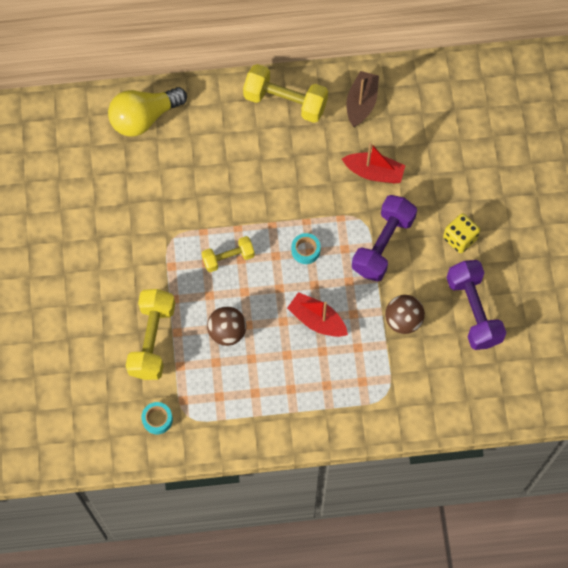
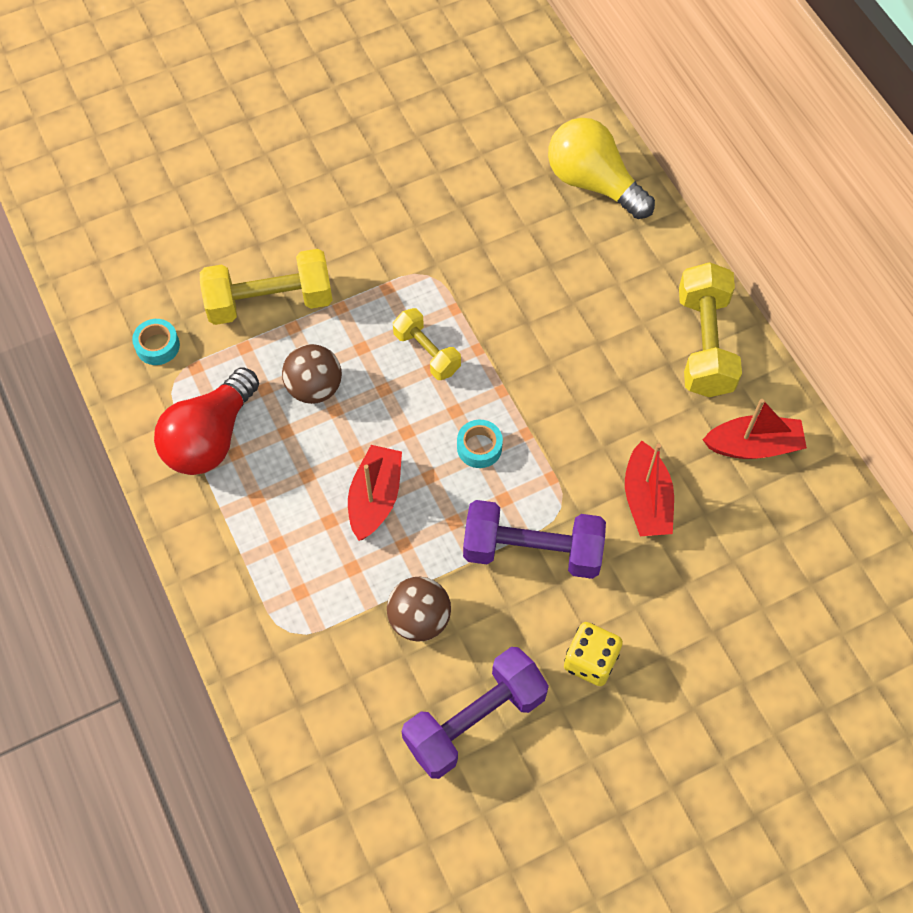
camera: 70 degrees right, 5 degrees down
(238, 405) = (210, 437): none -> red light bulb
(361, 103) = (753, 446): brown boat -> red boat

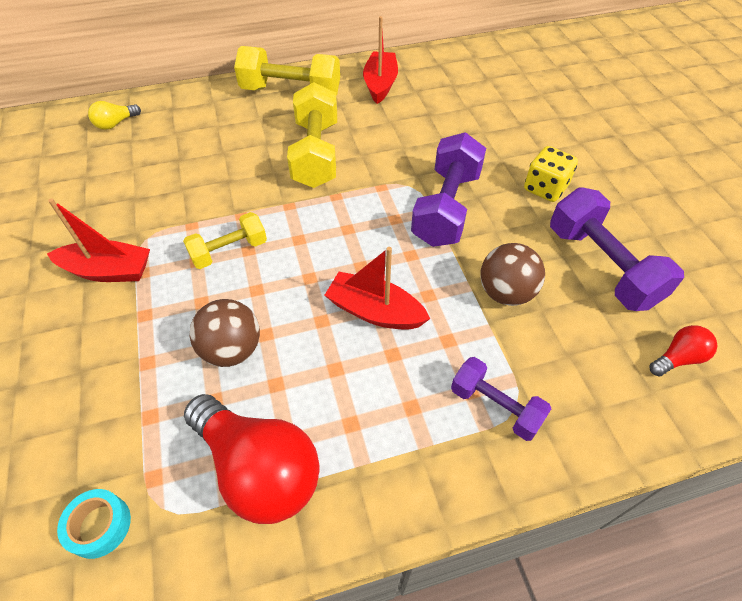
camera: 80 degrees left, 10 degrees down
(270, 302) = (102, 382): yellow dumbbell -> yellow dumbbell (316, 154)
(287, 614) = (495, 406): none -> purple dumbbell
(364, 787) = (678, 358): none -> red light bulb
(479, 447) = (341, 228): turquoise tape -> none
(593, 183) = (115, 124): yellow light bulb -> yellow light bulb, size x0.47
(646, 500) = (412, 139): red boat -> red boat (108, 271)

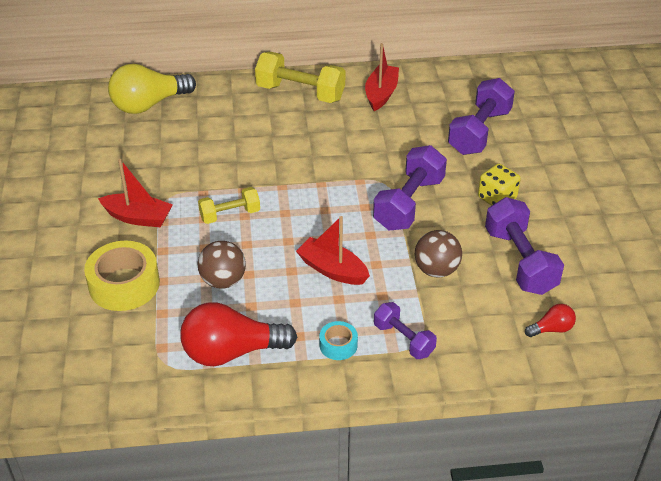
camera: 10 degrees right, 10 degrees down
(92, 376) = (124, 284): none -> yellow tape
(99, 526) = (126, 367): turquoise tape -> turquoise tape (338, 345)
(115, 124) = (149, 104): yellow light bulb -> yellow light bulb, size x2.14
(259, 468) = (231, 352): red light bulb -> red light bulb turned 120 degrees clockwise
(316, 154) = (311, 148): yellow dumbbell -> none
(498, 114) = (479, 132): none -> purple dumbbell

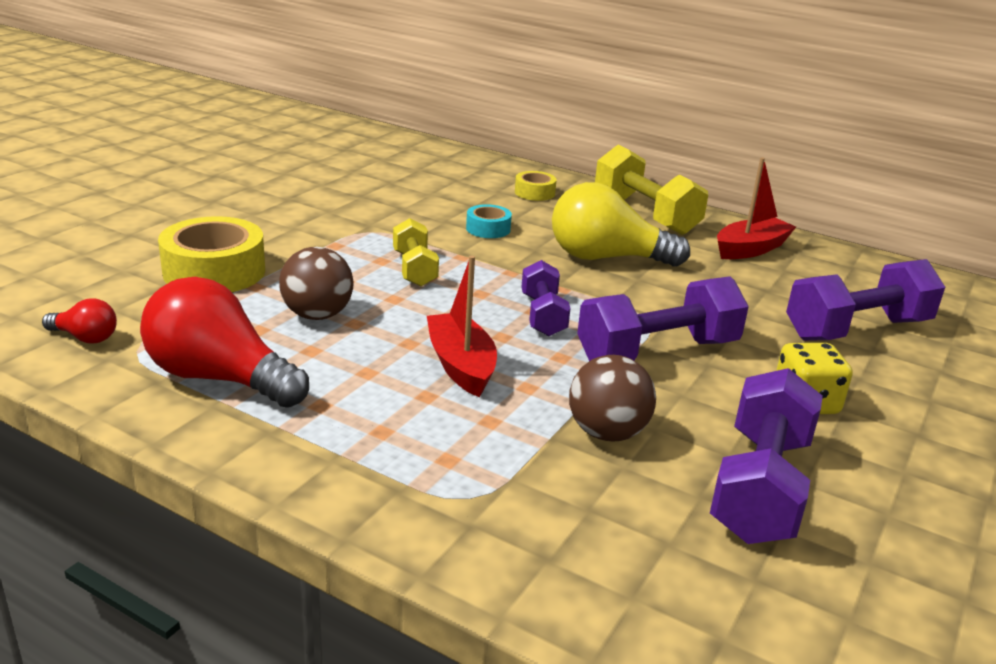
camera: 35 degrees right, 15 degrees down
(138, 217) = (316, 232): red boat -> none
(149, 104) = (462, 167): yellow light bulb -> yellow light bulb (606, 258)
(219, 107) = (534, 193): none -> yellow tape
(230, 215) = (414, 269): yellow dumbbell -> yellow dumbbell turned 60 degrees clockwise
(338, 345) = (353, 440): turquoise tape -> turquoise tape (488, 229)
(403, 339) = (450, 482): purple dumbbell -> purple dumbbell (543, 315)
(551, 329) = (716, 602): red light bulb -> red light bulb (85, 337)

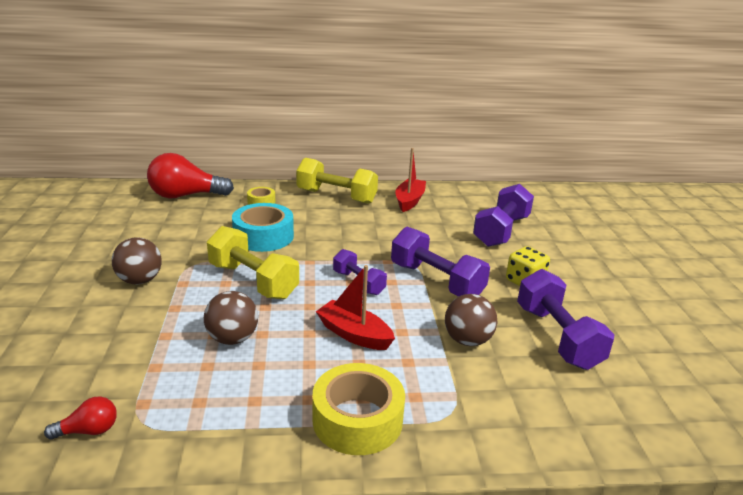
camera: 35 degrees left, 0 degrees up
(214, 271) = (122, 336): yellow tape -> yellow tape (357, 420)
(220, 378) = (225, 413): red light bulb -> red light bulb (186, 196)
(296, 228) = (140, 280): none -> brown ball
(414, 269) = (253, 281): yellow dumbbell -> yellow dumbbell, size x1.67
(488, 229) = (263, 236): turquoise tape -> turquoise tape, size x1.95
(606, 258) = (349, 232): yellow light bulb -> none
(657, 352) = (436, 281): purple dumbbell -> purple dumbbell turned 75 degrees counterclockwise

